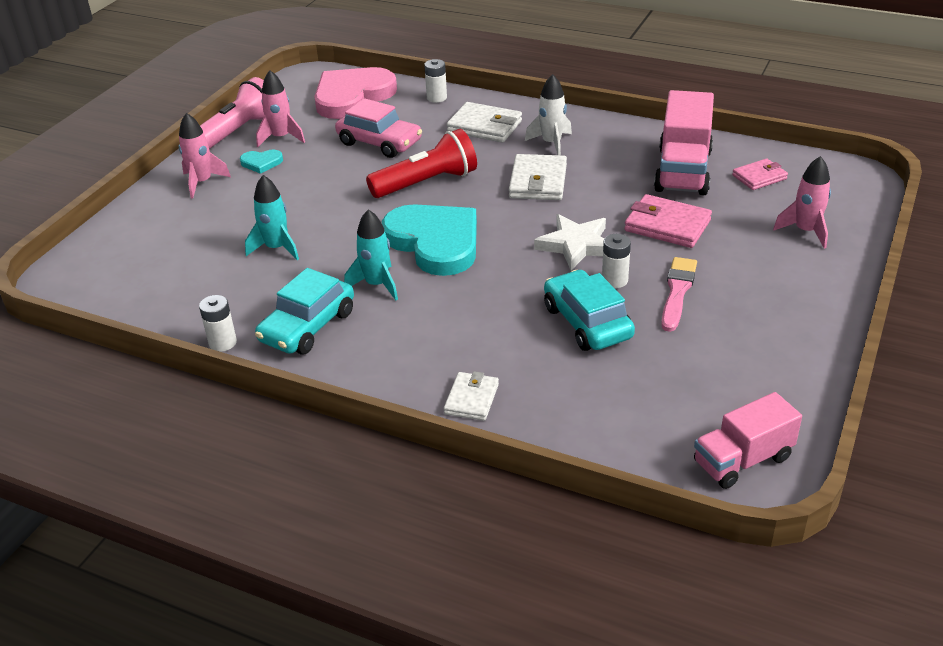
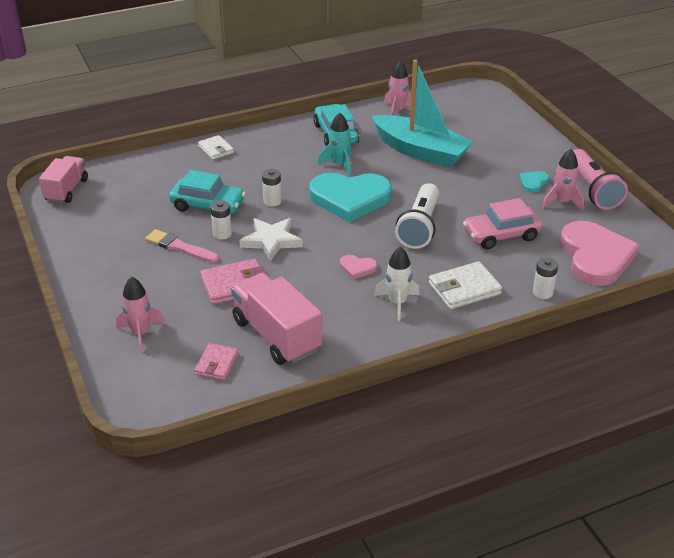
camera: 130 degrees right, 0 degrees up
(202, 182) = (533, 156): pink rocket -> pink rocket (397, 111)
(222, 343) = (358, 111): white battery -> white battery (272, 201)
(276, 248) = (420, 151): turquoise rocket -> turquoise boat
(426, 183) = (420, 227): red flashlight -> white flashlight
(538, 182) = (357, 268): white wallet -> pink heart
(677, 291) = (179, 247): pink brush -> pink brush turned 150 degrees clockwise

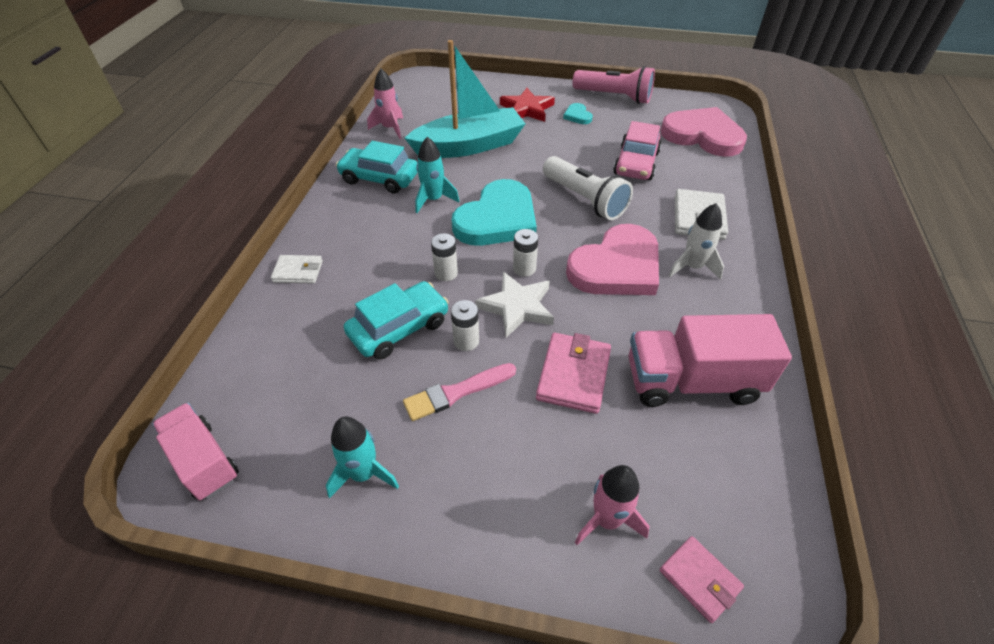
camera: 55 degrees left, 10 degrees up
(100, 240) = (363, 474): none -> turquoise rocket
(217, 364) = (715, 463): pink wallet -> pink wallet (699, 579)
(357, 268) = (616, 267): pink heart -> pink heart, size x2.38
(508, 155) = (527, 109): none -> red star
(542, 292) = (732, 180): white battery -> white battery (524, 268)
(561, 202) = (617, 116): pink rocket -> none

